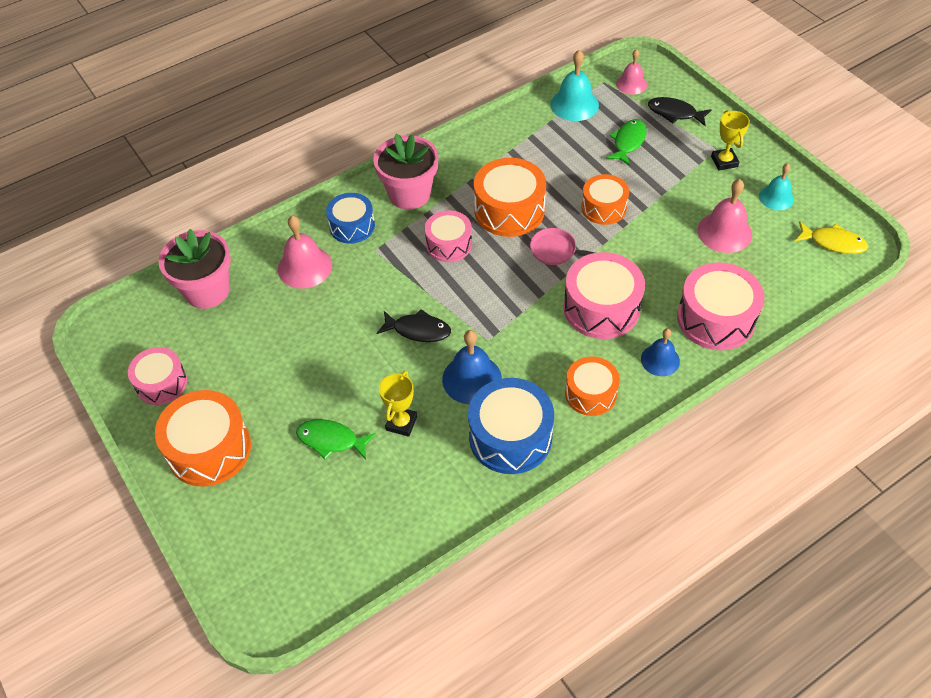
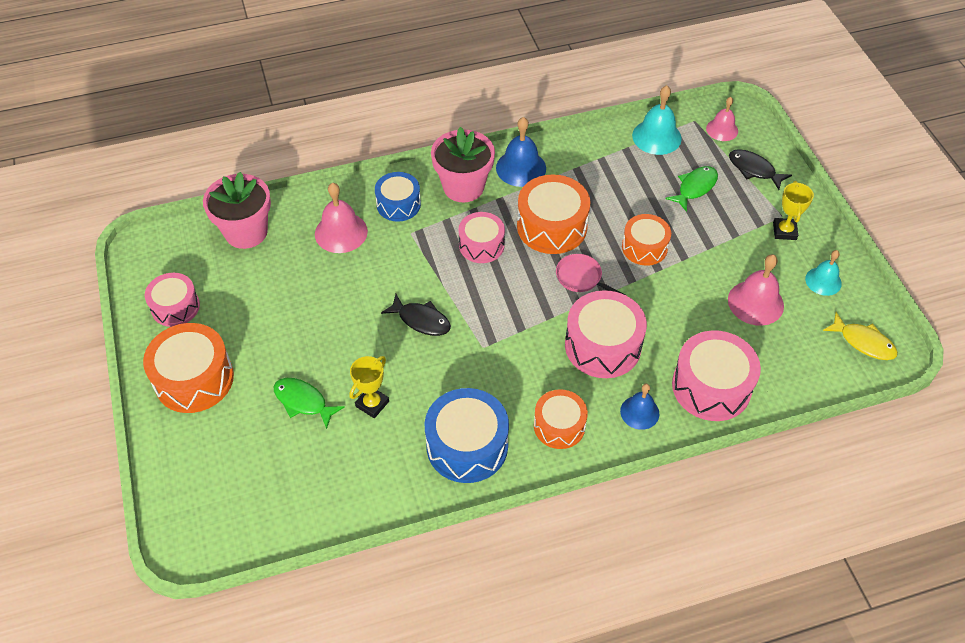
camera: 15 degrees right, 0 degrees up
(472, 379) = (453, 380): blue bell -> blue bell (521, 168)

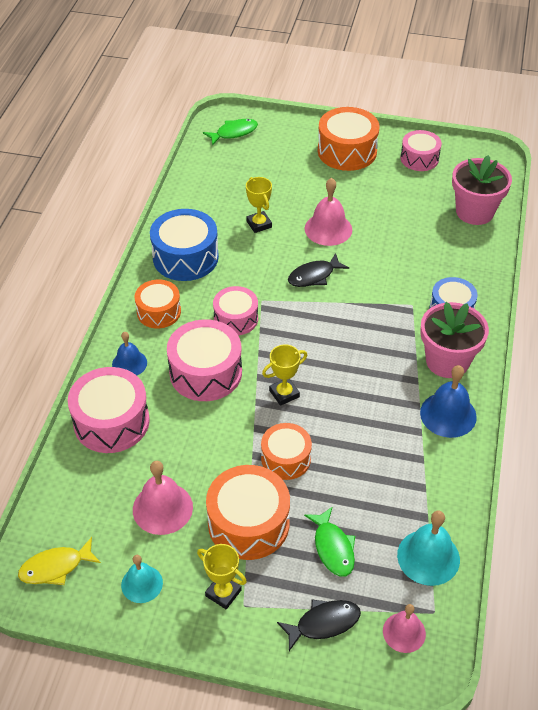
camera: 120 degrees right, 5 degrees down
(303, 402) = (288, 193): green fish -> green fish (234, 133)
(341, 232) = (440, 263): pink bell -> pink bell (328, 229)
(481, 245) = (367, 343): pink drum -> pink drum (236, 318)
(552, 226) = (357, 402): orange drum -> orange drum (248, 523)
(581, 278) = (284, 393): pink pan -> yellow trophy

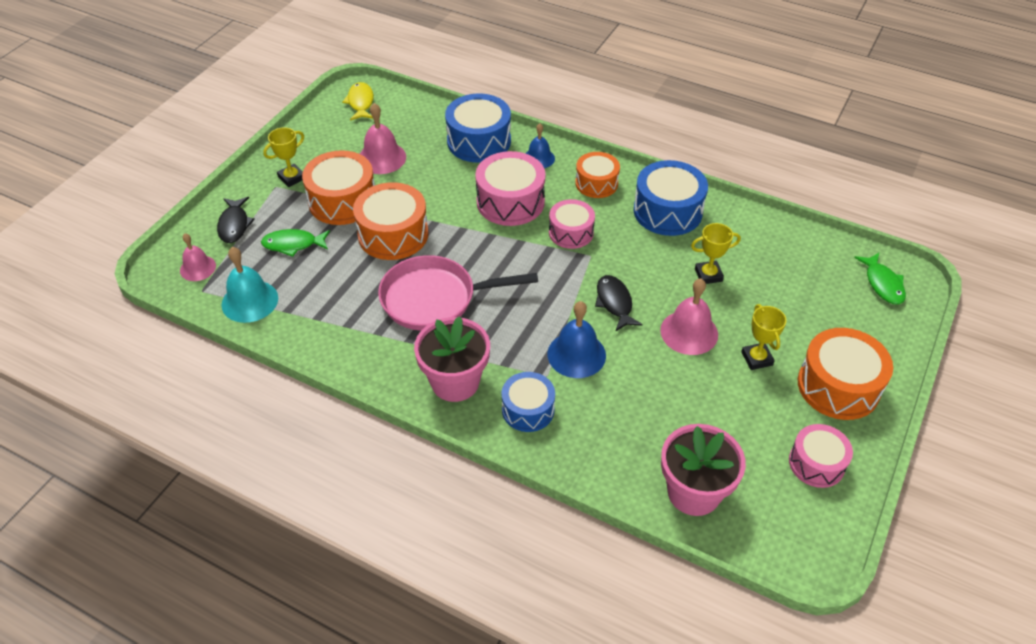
camera: 105 degrees right, 0 degrees up
(111, 422) = (479, 141): pink drum -> blue drum
(142, 584) = (323, 140): turquoise bell -> none
(284, 393) = (465, 248): yellow trophy -> yellow trophy (756, 358)
(286, 458) = (393, 234): orange drum -> orange drum, size x1.56
(360, 400) = (435, 299): none -> pink pan
(448, 414) = (387, 361): blue bell -> blue bell (576, 354)

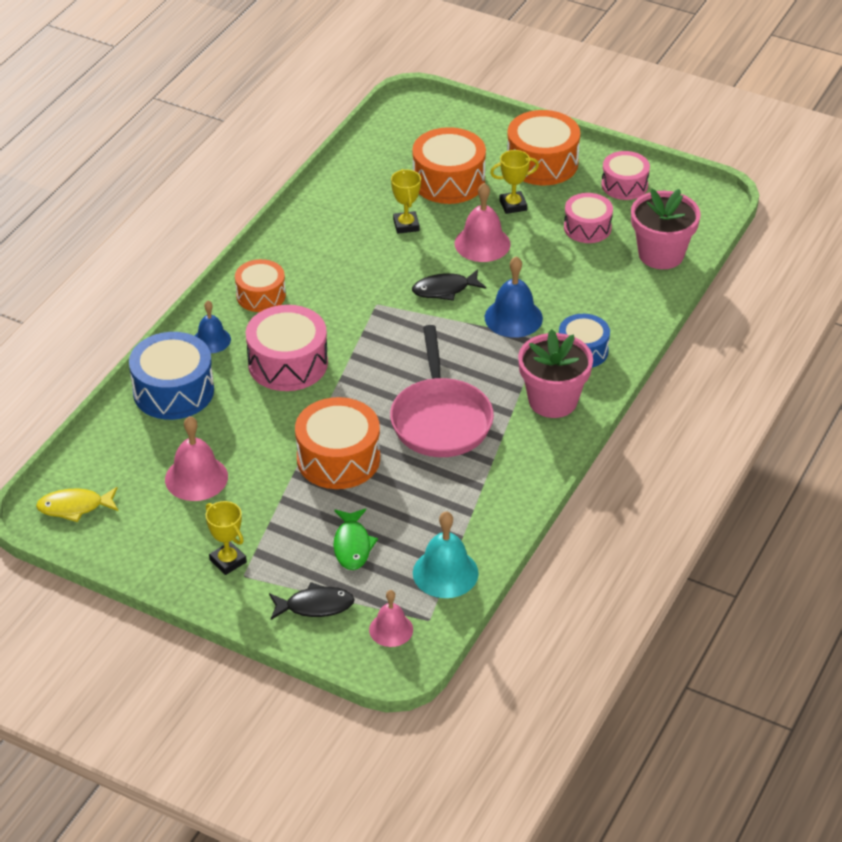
camera: 90 degrees left, 5 degrees down
(342, 201) = (276, 508): orange drum -> orange drum (448, 181)
(571, 232) = (341, 317): pink drum -> pink drum (587, 227)
(667, 211) = (311, 245): blue drum -> none
(883, 284) = (418, 120): green fish -> none

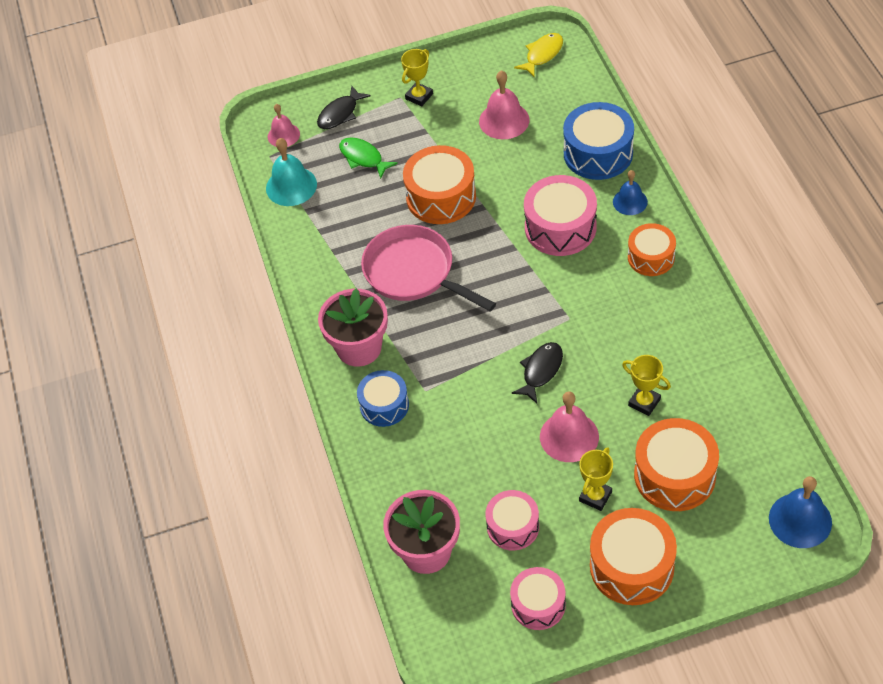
camera: 140 degrees right, 10 degrees up
(228, 561) = (419, 96): yellow trophy -> yellow trophy turned 60 degrees counterclockwise
(513, 317) = (464, 390): blue bell -> blue bell (800, 520)

